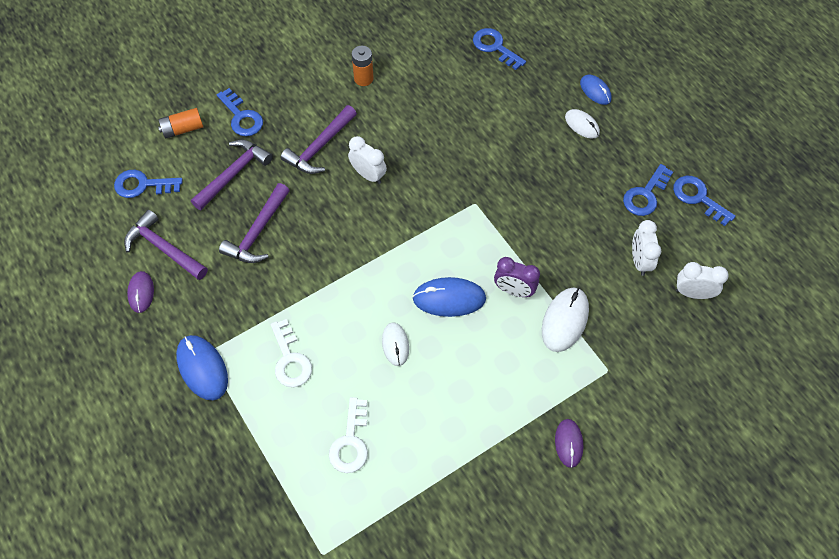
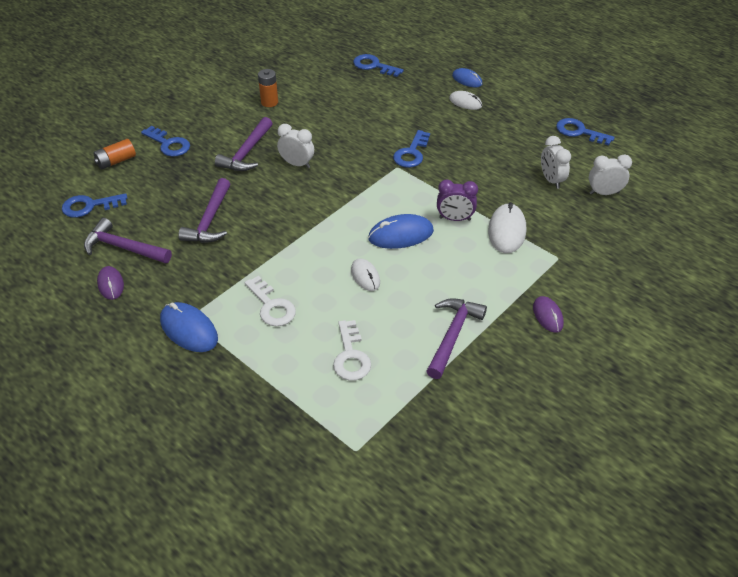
camera: 15 degrees left, 15 degrees down
(233, 174) = (174, 184): purple hammer -> purple hammer (452, 335)
(645, 195) = (536, 137): blue key -> blue key (411, 153)

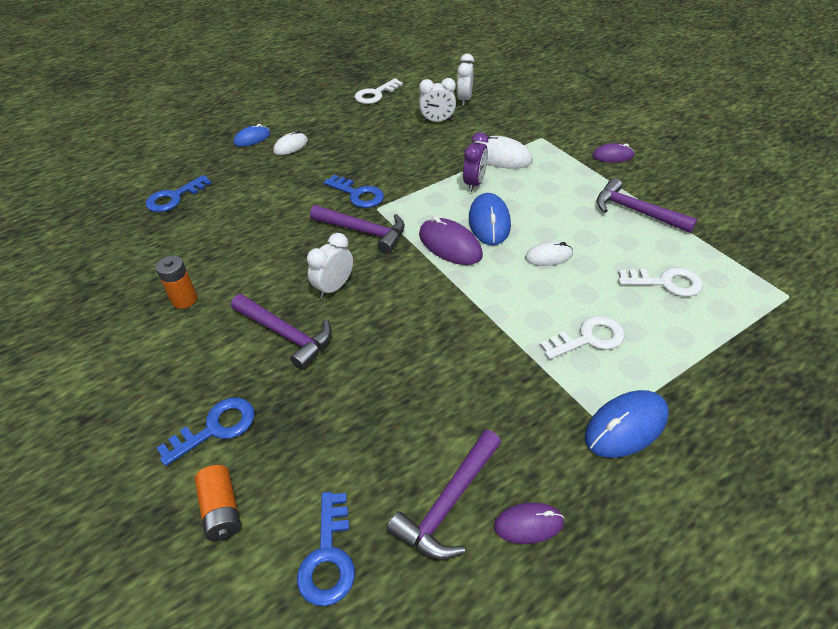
camera: 75 degrees left, 0 degrees up
(210, 220) = (416, 387): purple hammer -> purple hammer (363, 231)
(362, 215) = (450, 245): none -> purple mouse
(579, 132) = (375, 94): blue key -> white key

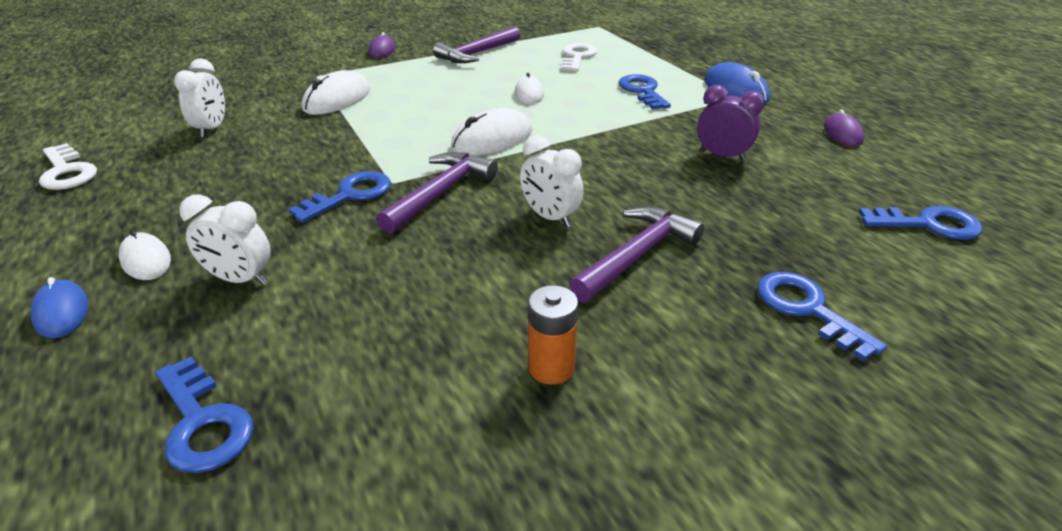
camera: 85 degrees left, 10 degrees down
(221, 510) = (918, 296): orange battery -> none
(448, 503) = (840, 163): purple hammer -> none
(450, 245) = (492, 139): purple mouse -> white mouse
(464, 100) = (177, 108): white clock -> white clock (240, 279)
(474, 183) = (381, 117): purple clock -> purple clock (722, 156)
(489, 222) = (460, 115): blue mouse -> none
(588, 338) = (642, 91): white key -> blue key

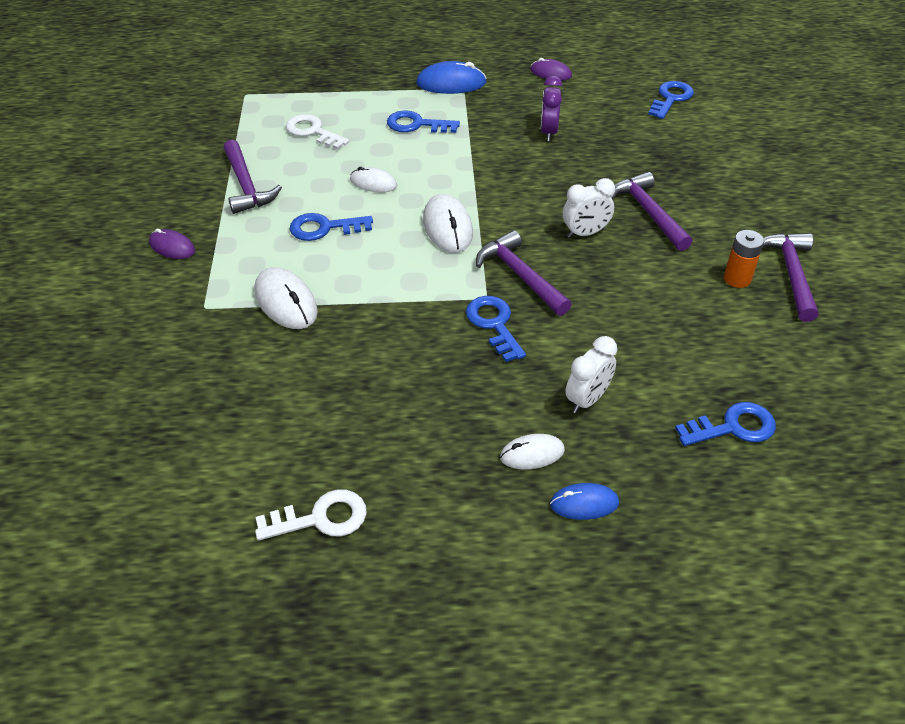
camera: 65 degrees left, 10 degrees up
(212, 129) = (292, 401): white clock -> none
(609, 433) = (791, 274): none -> purple hammer
(722, 156) = (548, 132): purple clock -> purple clock turned 45 degrees counterclockwise
(807, 309) = (725, 174): blue key -> blue key (324, 228)

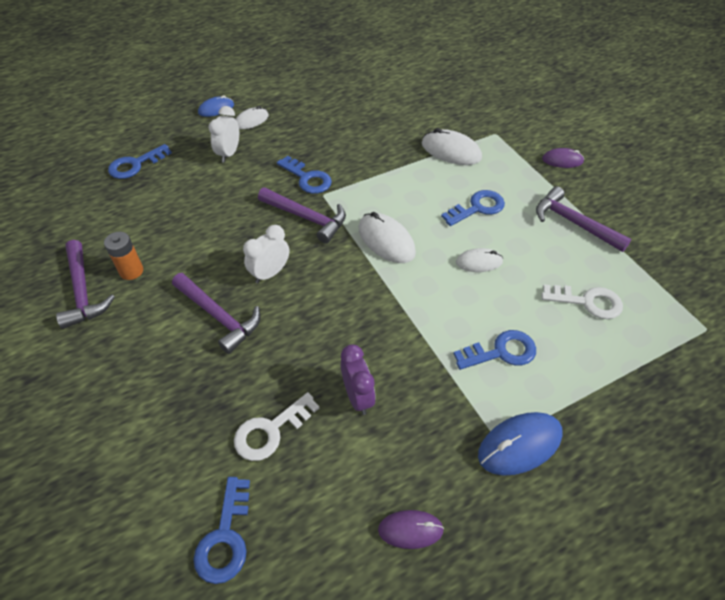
camera: 155 degrees right, 5 degrees up
(320, 518) = (341, 71): white key -> white key (271, 431)

